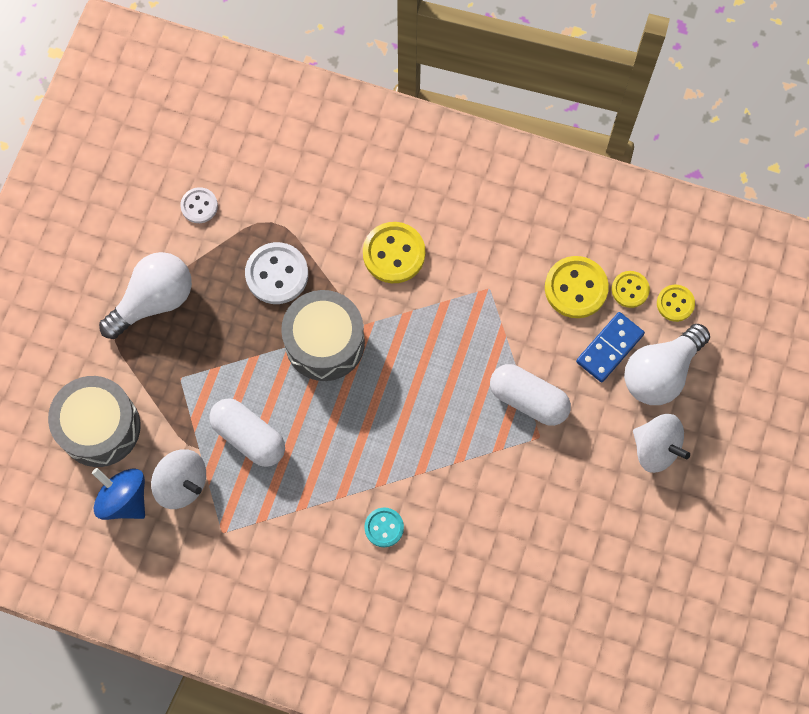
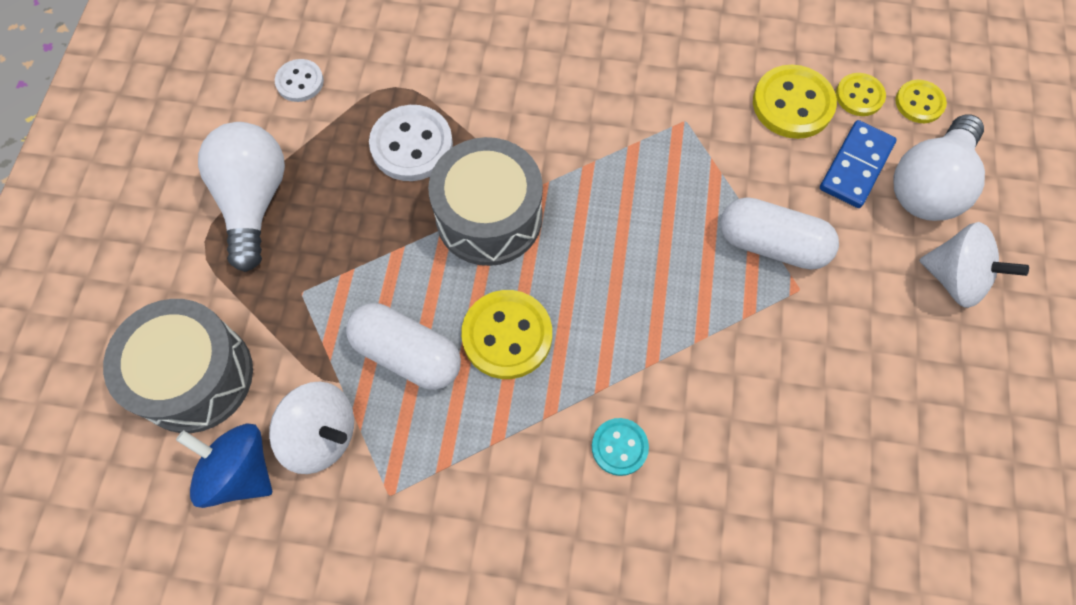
camera: 10 degrees left, 5 degrees down
(154, 300) = (254, 201): white light bulb -> white light bulb turned 45 degrees counterclockwise
(394, 253) = (556, 99): yellow button -> yellow button (507, 335)

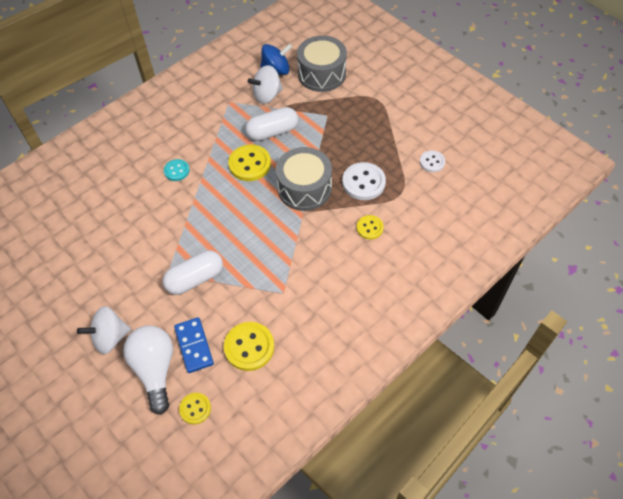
camera: 130 degrees right, 10 degrees down
(254, 201) = (381, 120): white light bulb -> none
(859, 96) = (225, 383): yellow button -> yellow button (369, 228)

